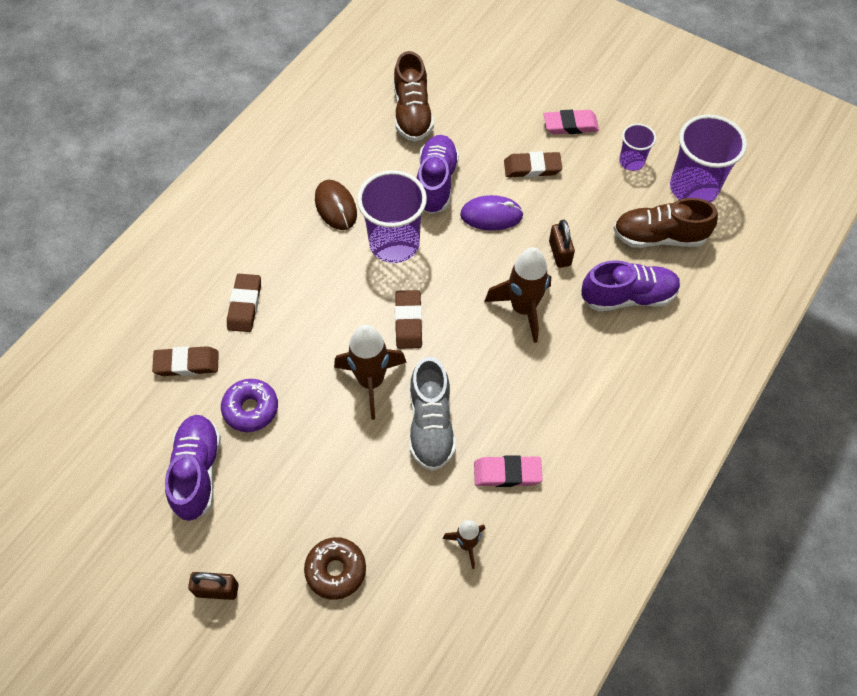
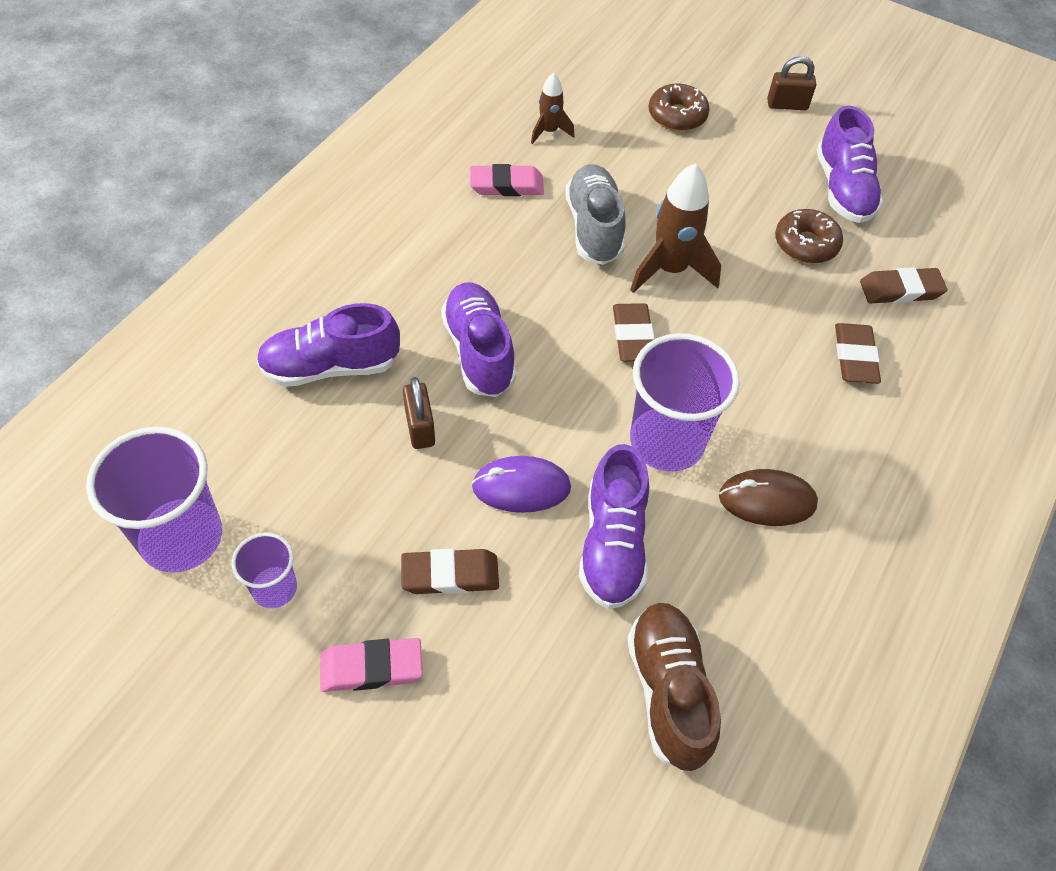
camera: 175 degrees right, 5 degrees down
(251, 409) = (806, 244): purple donut -> brown donut
(336, 207) = (767, 500): brown mouse -> brown mouse turned 60 degrees counterclockwise
(523, 309) = (479, 351): brown rocket -> purple shoe
(659, 237) = (263, 453): brown shoe -> none

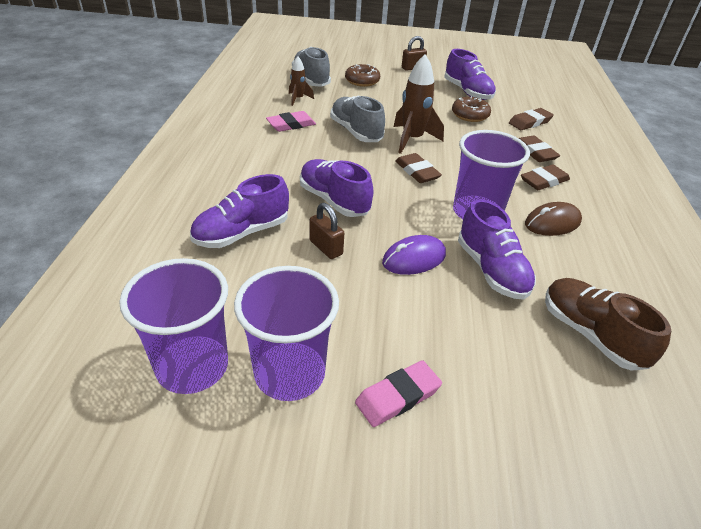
camera: 25 degrees left, 15 degrees down
(274, 588) = (290, 373): purple cup -> purple cup, size x1.88
(450, 575) = (408, 320): brown eraser -> brown eraser (544, 181)
(595, 92) = (311, 80): none -> grey shoe

